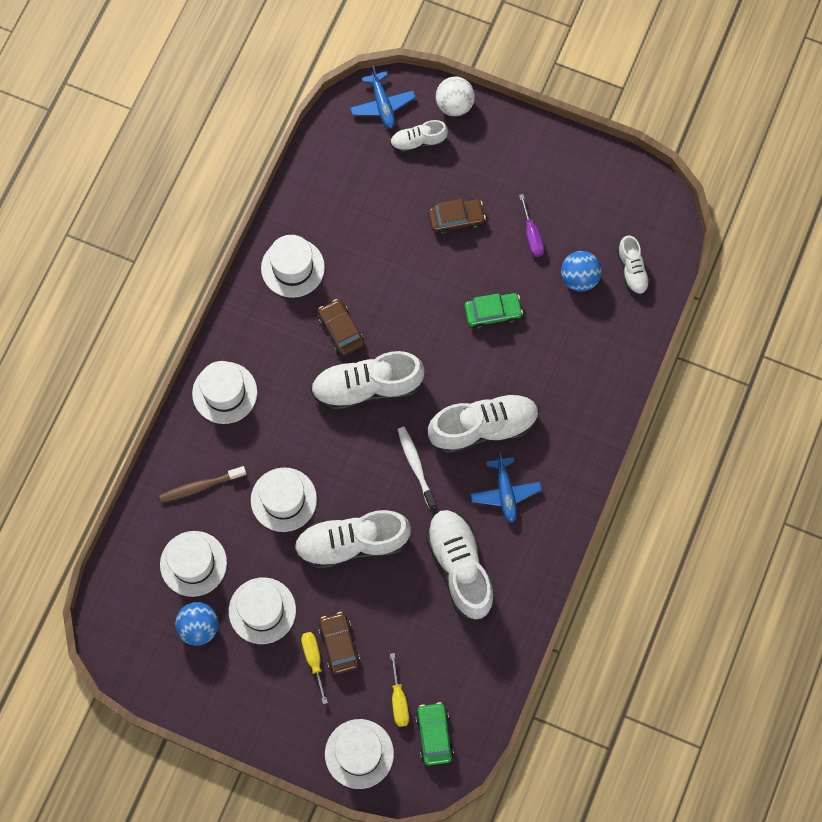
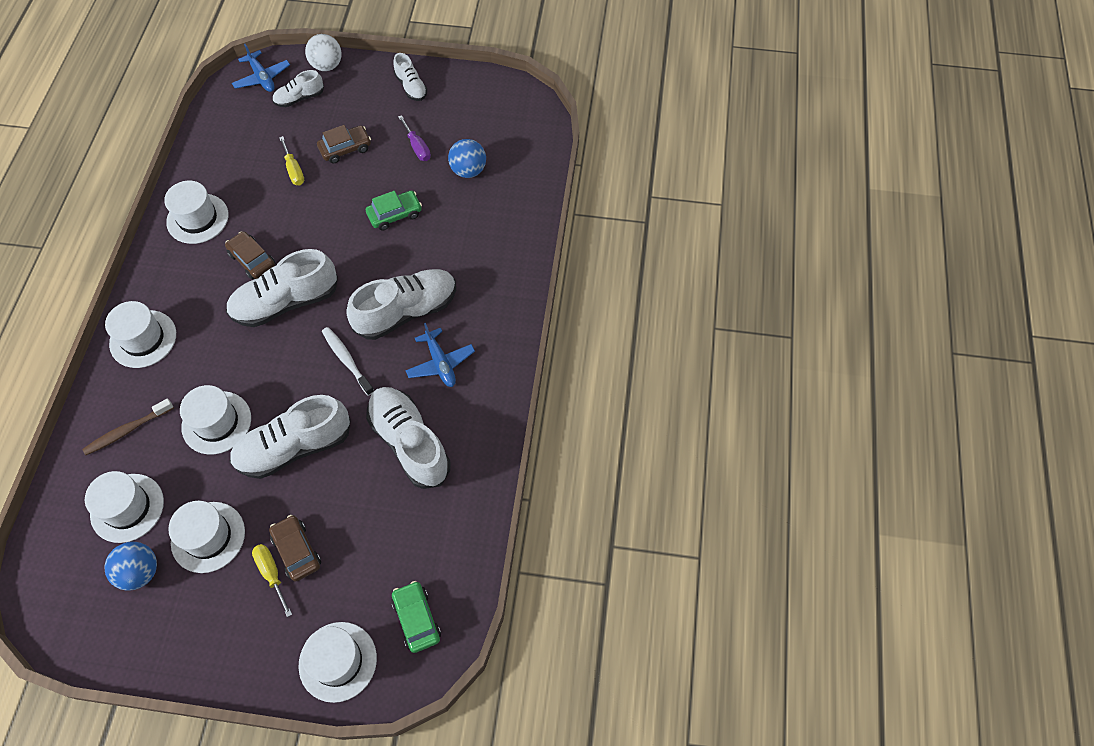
camera: 15 degrees left, 10 degrees down
(398, 700) = (371, 592): yellow screwdriver -> yellow screwdriver (294, 170)
(632, 270) = (514, 155): white shoe -> white shoe (411, 87)

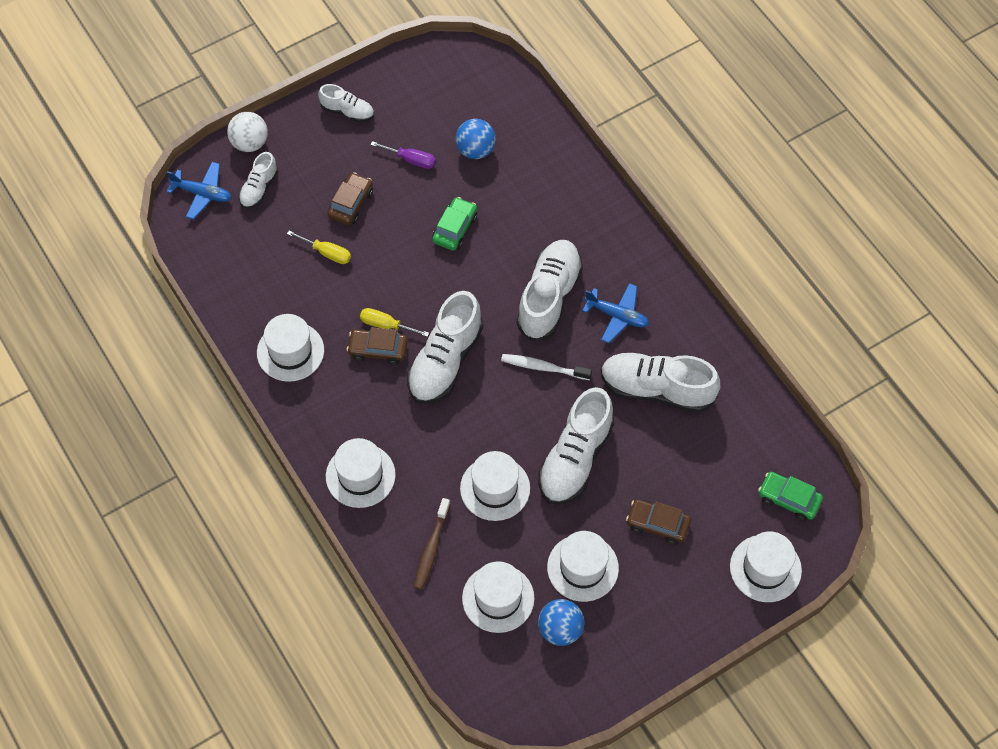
camera: 40 degrees left, 0 degrees up
(271, 573) = (657, 553): yellow screwdriver -> yellow screwdriver (386, 325)

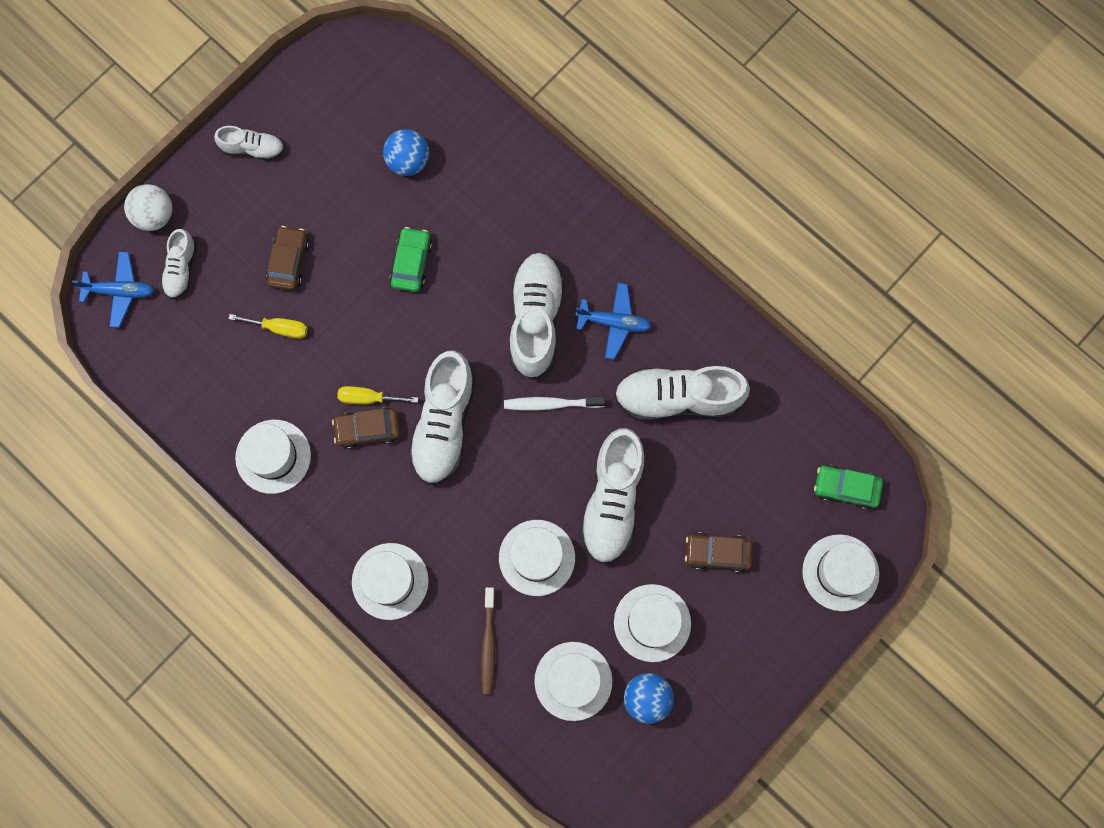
camera: 15 degrees left, 15 degrees up
(411, 160) = (340, 191): purple screwdriver -> none

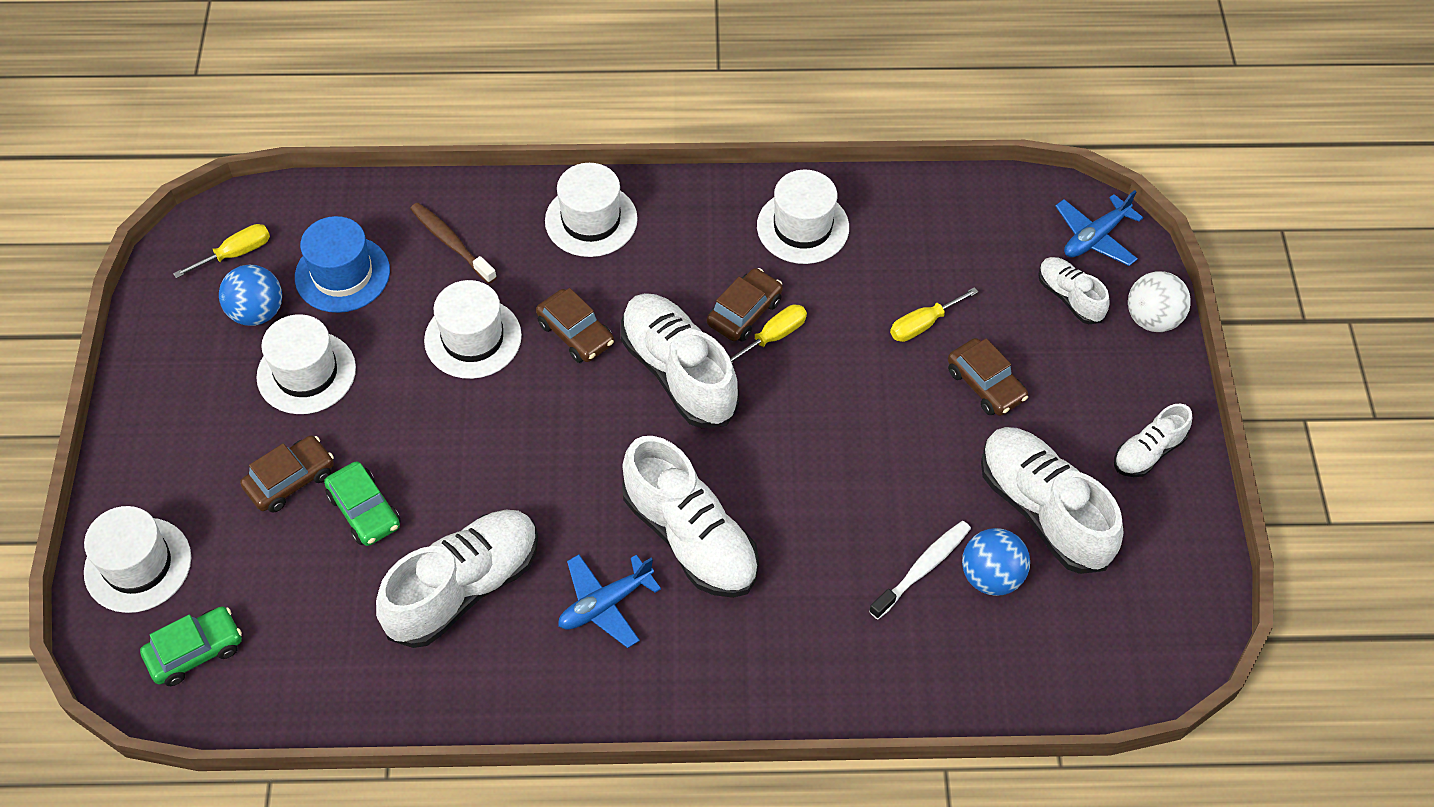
camera: 135 degrees right, 20 degrees down
(411, 263) = (872, 483): green car -> green car (364, 510)
(475, 505) = (576, 333): none -> brown car
(551, 404) = (592, 474): white toothbrush -> white toothbrush (922, 568)
(573, 681) = (342, 274): white hat -> blue hat
(612, 501) = (444, 440): white shoe -> white shoe (1043, 510)
(625, 761) = (236, 253): none -> yellow screwdriver

